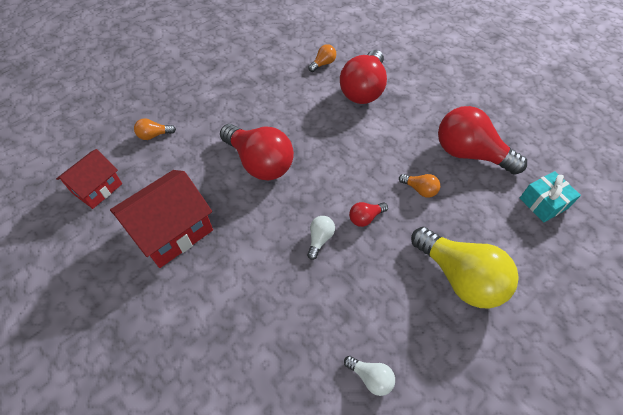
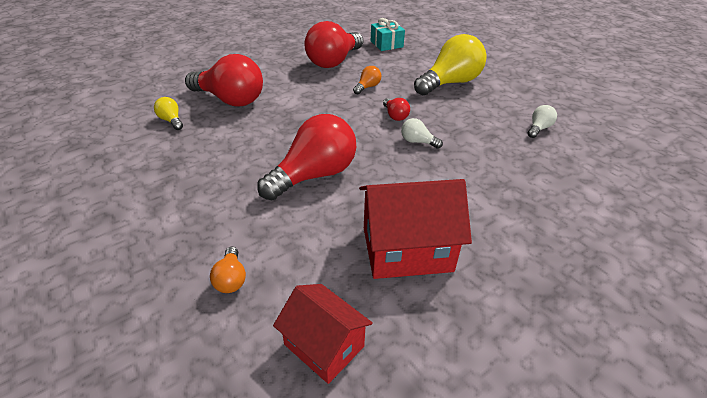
camera: 85 degrees left, 15 degrees down
(172, 231) = (407, 249): red house -> red house turned 60 degrees counterclockwise
(323, 64) = (171, 120): orange light bulb -> yellow light bulb

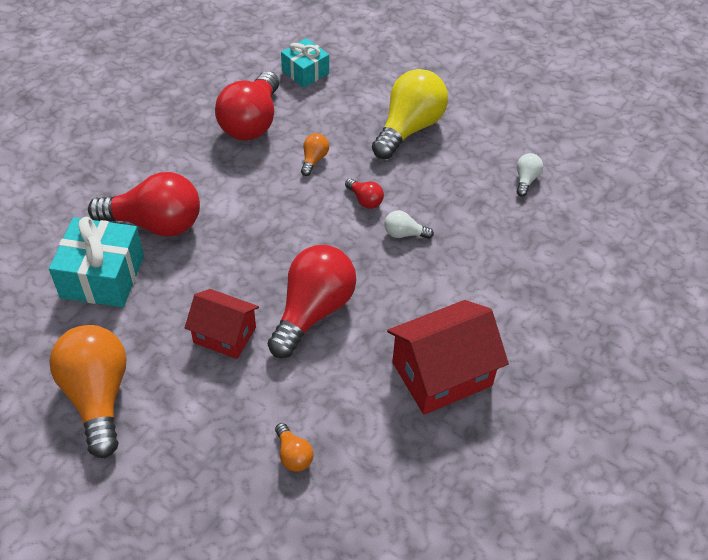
camera: 20 degrees left, 10 degrees up
(106, 191) = (98, 396): none -> orange light bulb
(171, 120) = (102, 276): yellow light bulb -> turquoise gift
(324, 345) = (408, 490): red house -> red house (224, 335)

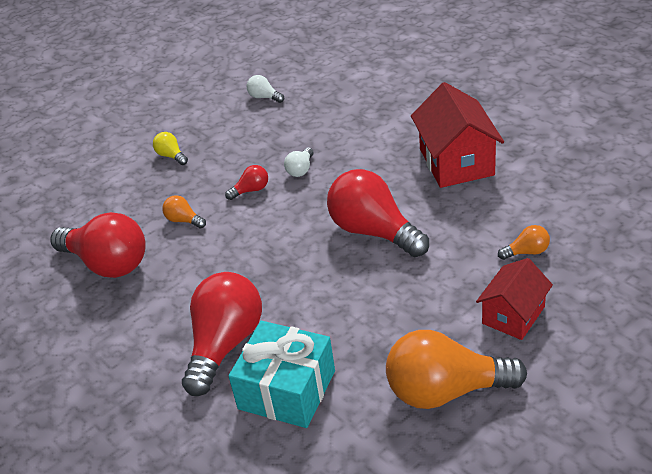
camera: 70 degrees left, 10 degrees down
(224, 335) = (388, 292): red house -> red house (513, 315)
(305, 72) = (53, 219): turquoise gift -> none
(409, 128) = (171, 156): yellow light bulb -> yellow light bulb, size x0.44

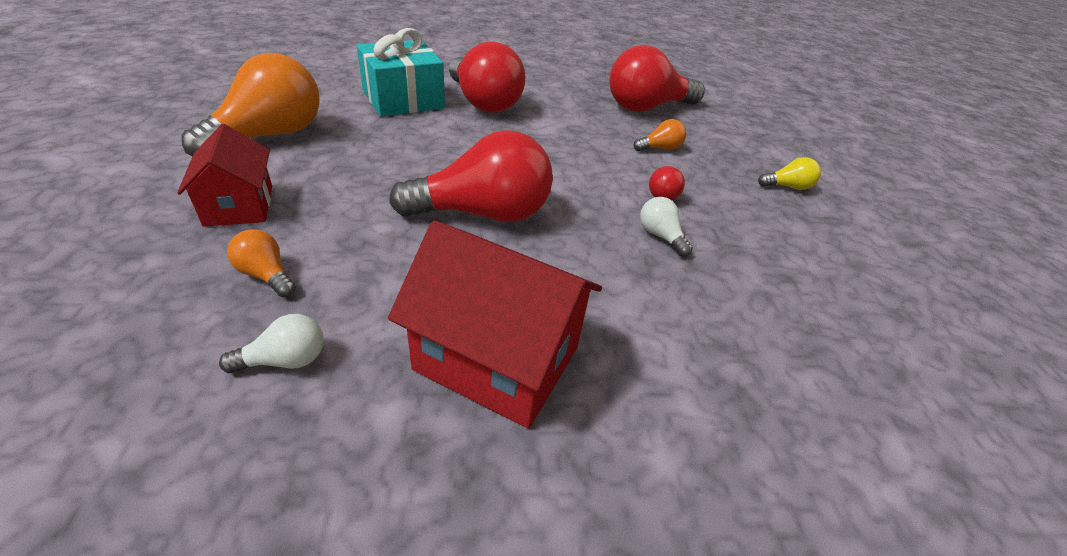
camera: 120 degrees right, 0 degrees up
(264, 97) = (884, 304): white light bulb -> white light bulb (285, 360)
(526, 252) = (266, 275): orange light bulb -> orange light bulb turned 105 degrees clockwise

